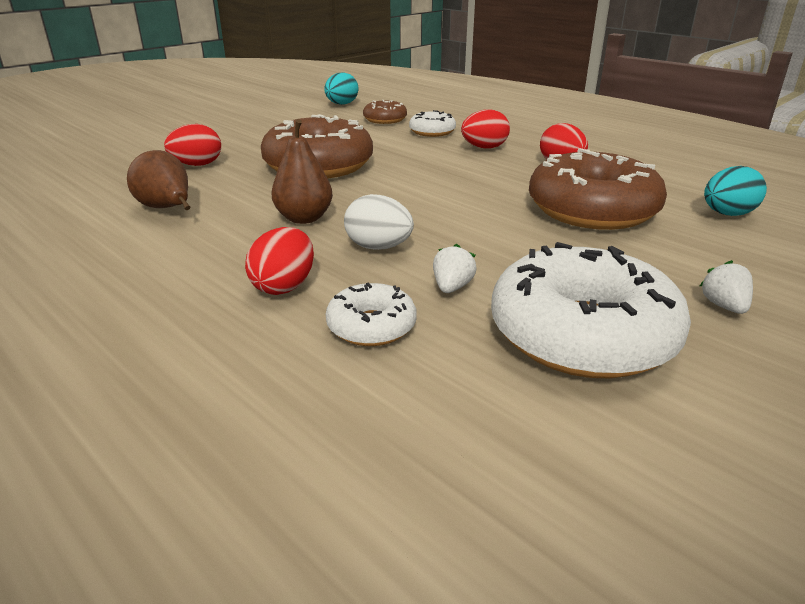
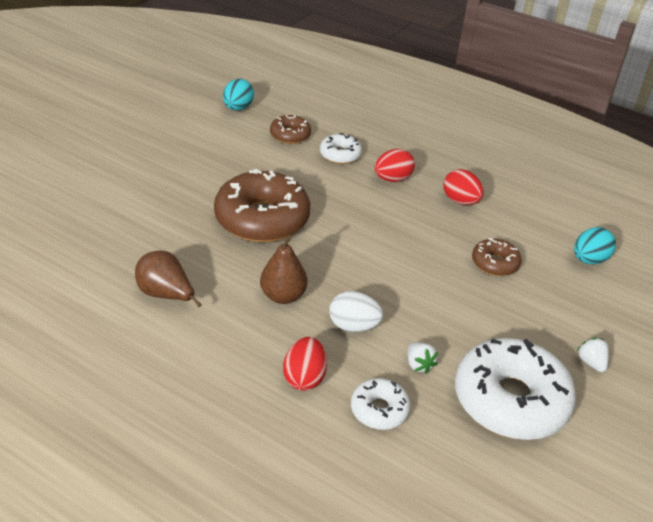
camera: 15 degrees left, 10 degrees up
(197, 165) = (154, 226): red egg -> none
(452, 287) = (419, 365): white strawberry -> white strawberry turned 150 degrees clockwise
(592, 210) = (495, 263): brown donut -> brown donut, size x0.49

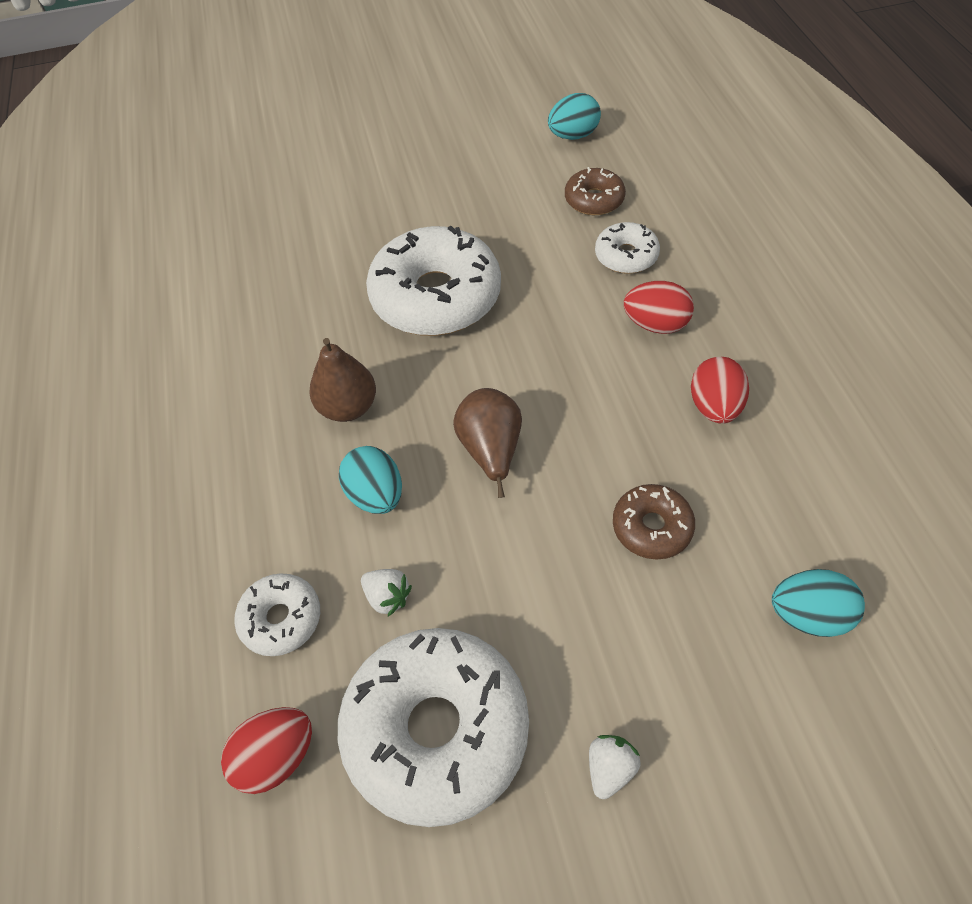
camera: 50 degrees right, 15 degrees up
(166, 294) = (245, 335): brown pear -> brown pear (491, 450)
(262, 219) = (436, 296): brown donut -> white donut
(304, 377) = (256, 521): red egg -> red egg (276, 757)
(353, 326) = (376, 495): white egg -> turquoise egg
(419, 365) = (387, 597): white strawberry -> white strawberry turned 75 degrees counterclockwise

